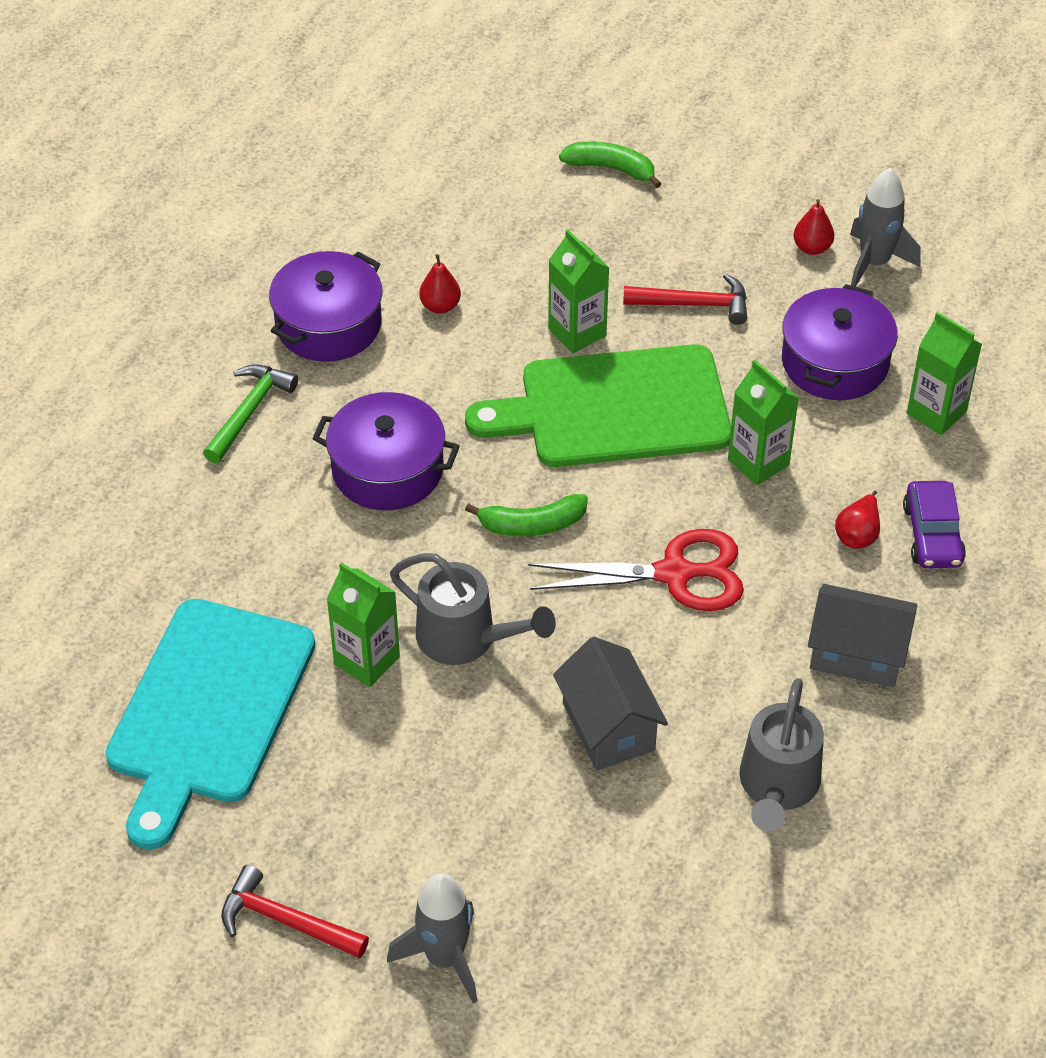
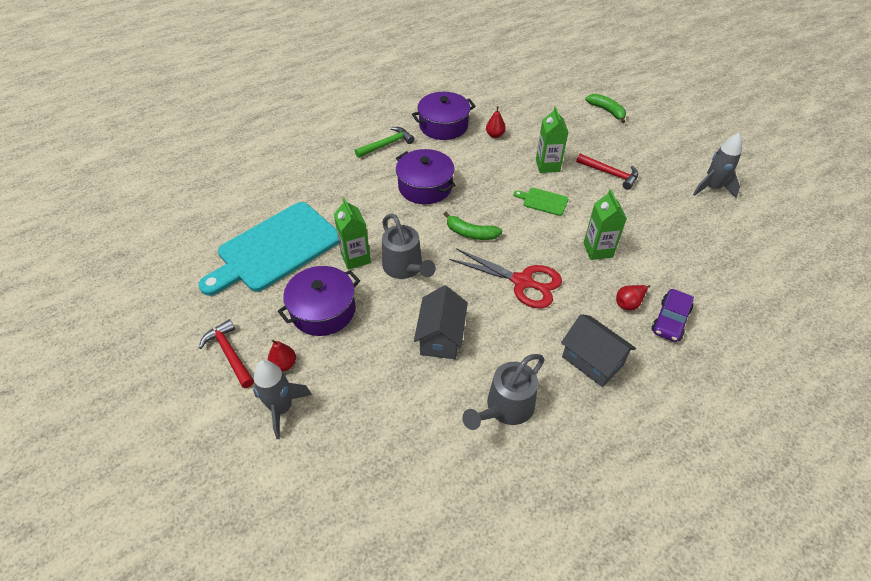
camera: 30 degrees right, 0 degrees up
(615, 409) = (543, 201): green cutting board -> green cutting board, size x0.41
(812, 248) = (683, 171): red pear -> red pear (284, 364)
(835, 362) = (665, 222): purple pot -> purple pot (323, 310)
(936, 413) = (706, 264): green carton -> none

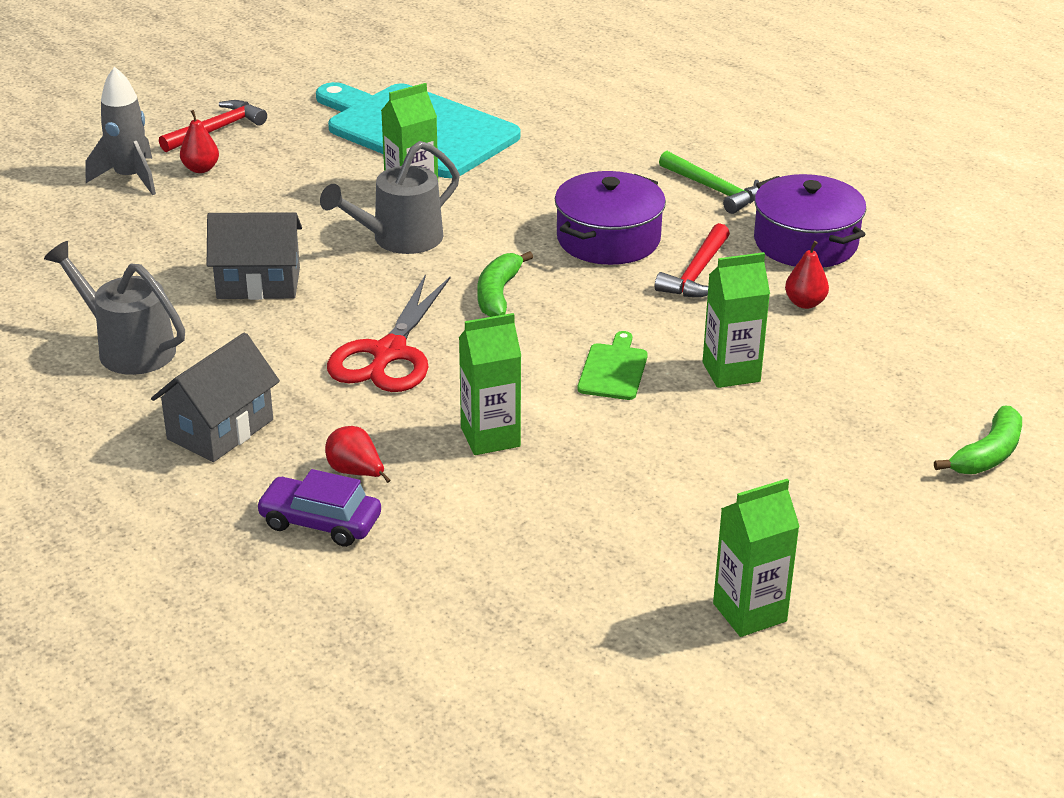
camera: 80 degrees right, 15 degrees down
(323, 310) = (300, 183): purple pot -> none
(610, 174) = (738, 456): red hammer -> red hammer (697, 273)
(712, 188) = (749, 612): grey rocket -> green carton

